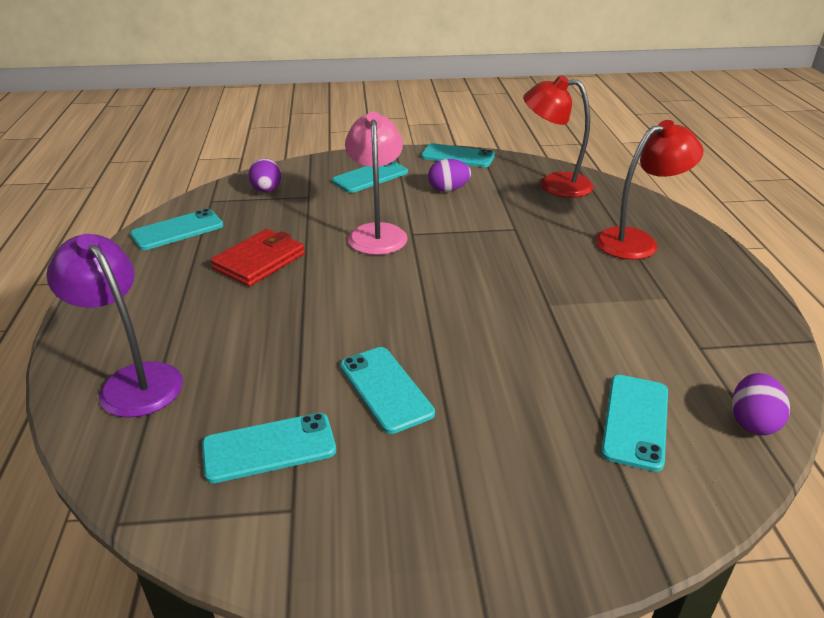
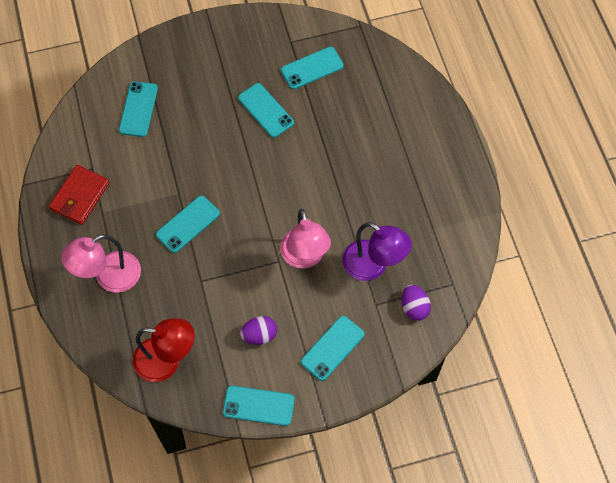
camera: 170 degrees right, 30 degrees up
(133, 380) = (399, 96): purple lamp -> purple lamp (373, 266)
(177, 230) = (455, 236): turquoise phone -> turquoise phone (188, 224)
(259, 261) = (377, 208): red wallet -> red wallet (80, 196)
(637, 241) = (109, 277): red lamp -> pink lamp
(752, 422) = (80, 117): purple egg -> none

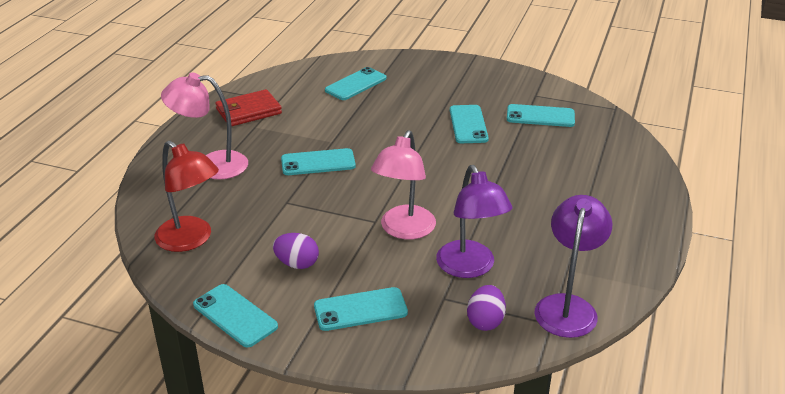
camera: 35 degrees right, 30 degrees down
(453, 262) = (567, 306): none -> purple lamp

